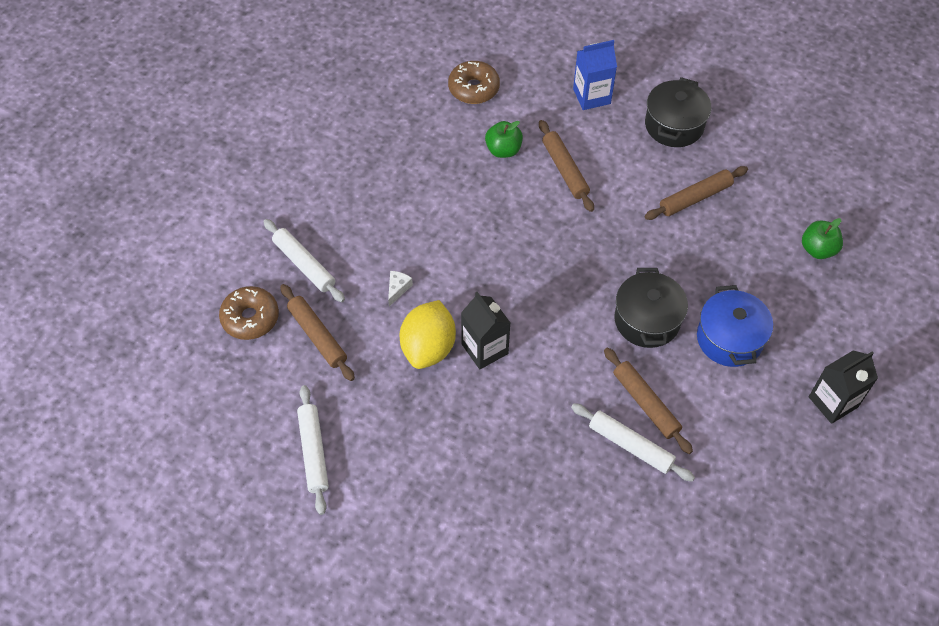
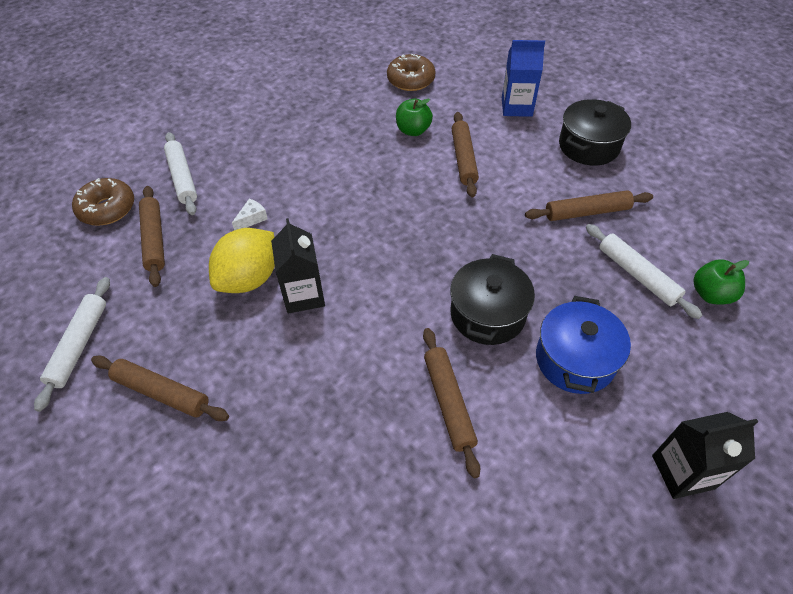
camera: 20 degrees right, 5 degrees down
(411, 468) = (161, 392): none -> brown rolling pin
(630, 446) = (410, 445): white rolling pin -> white rolling pin (637, 275)

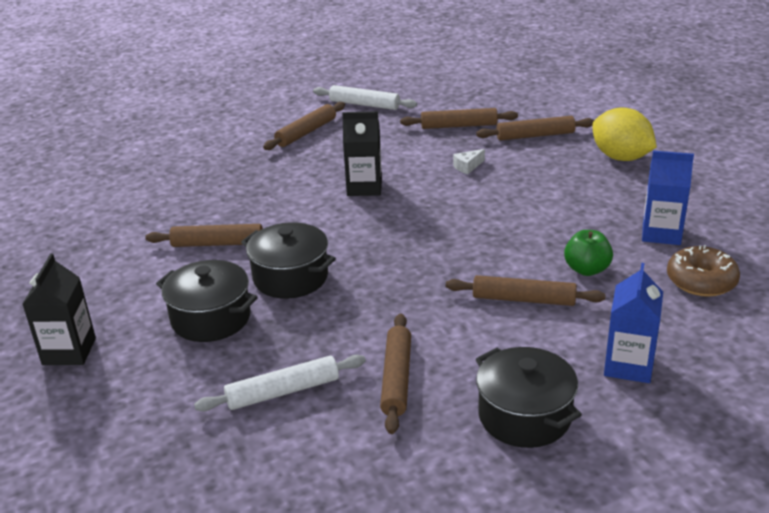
camera: 105 degrees right, 20 degrees down
(107, 209) = (503, 106): brown donut -> none
(182, 178) = (535, 135): white rolling pin -> brown rolling pin
(249, 278) = (395, 164): yellow lemon -> yellow lemon (620, 157)
(252, 219) = (467, 167): white cheese -> white cheese turned 90 degrees clockwise
(353, 97) = (661, 233): none -> blue carton
(575, 359) = (211, 318): blue pot -> black pot
(711, 294) = (224, 444): green apple -> none

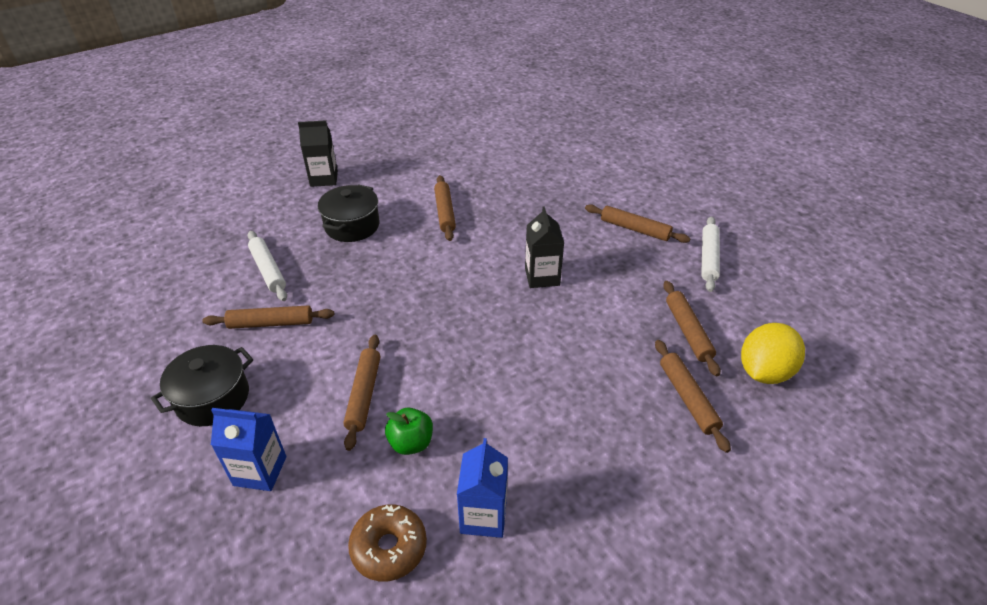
camera: 80 degrees right, 10 degrees up
(290, 277) = (400, 254): black pot -> none
(467, 167) = (597, 344): white cheese -> none
(620, 157) = (657, 484): yellow lemon -> yellow lemon (764, 371)

